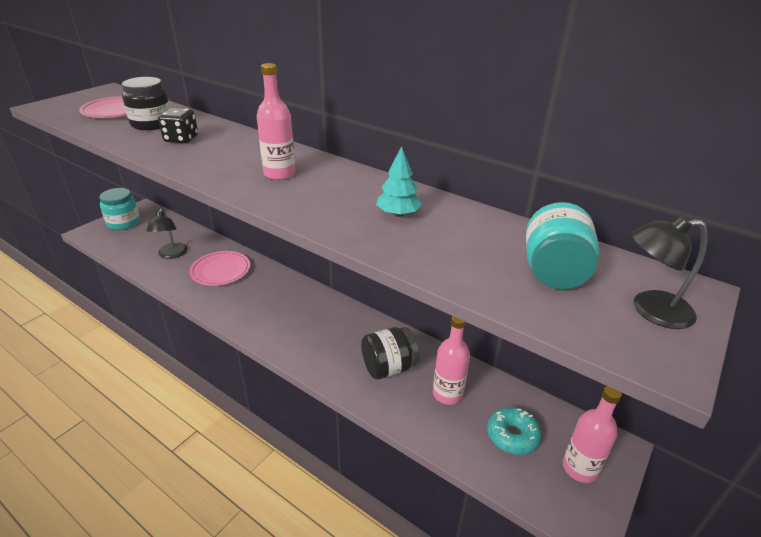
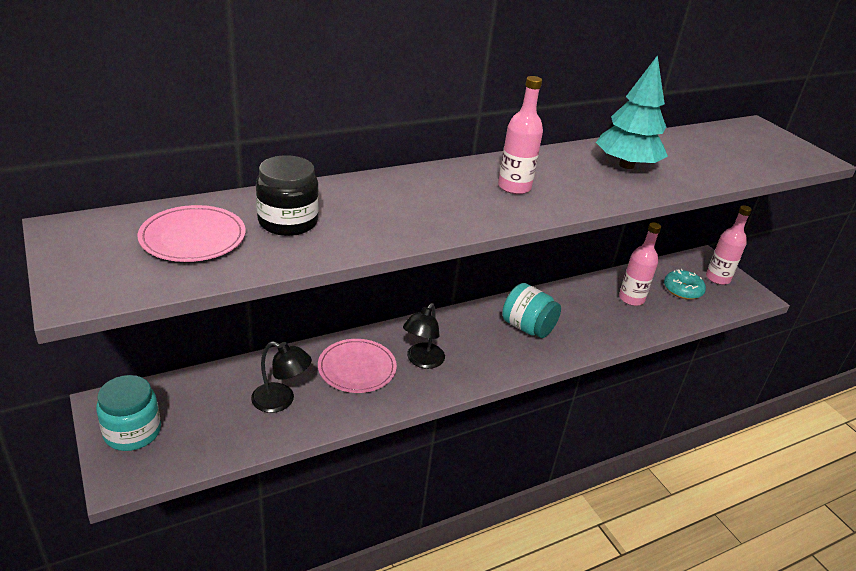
camera: 65 degrees left, 0 degrees up
(181, 139) = (367, 214): black dice -> none
(388, 367) = (588, 314): black jar -> none
(398, 214) = (626, 165): turquoise tree -> turquoise tree, size x1.79
(554, 272) = (728, 149): turquoise jar -> turquoise jar (527, 327)
(650, 310) = (774, 142): black lamp -> black lamp (422, 361)

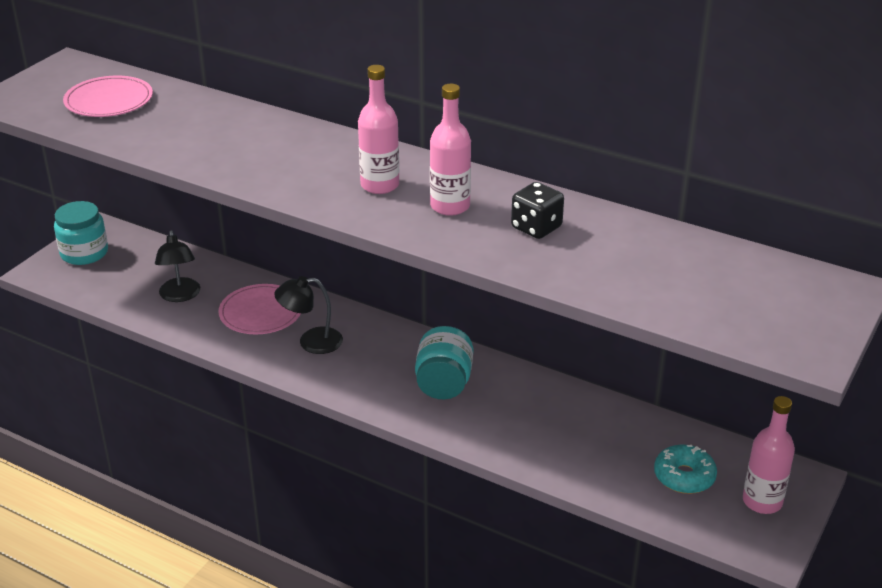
camera: 60 degrees right, 0 degrees up
(288, 222) = (174, 120): black jar -> none
(626, 165) = (536, 228): turquoise tree -> black dice
(631, 299) = (602, 440): pink bottle -> pink bottle (450, 206)

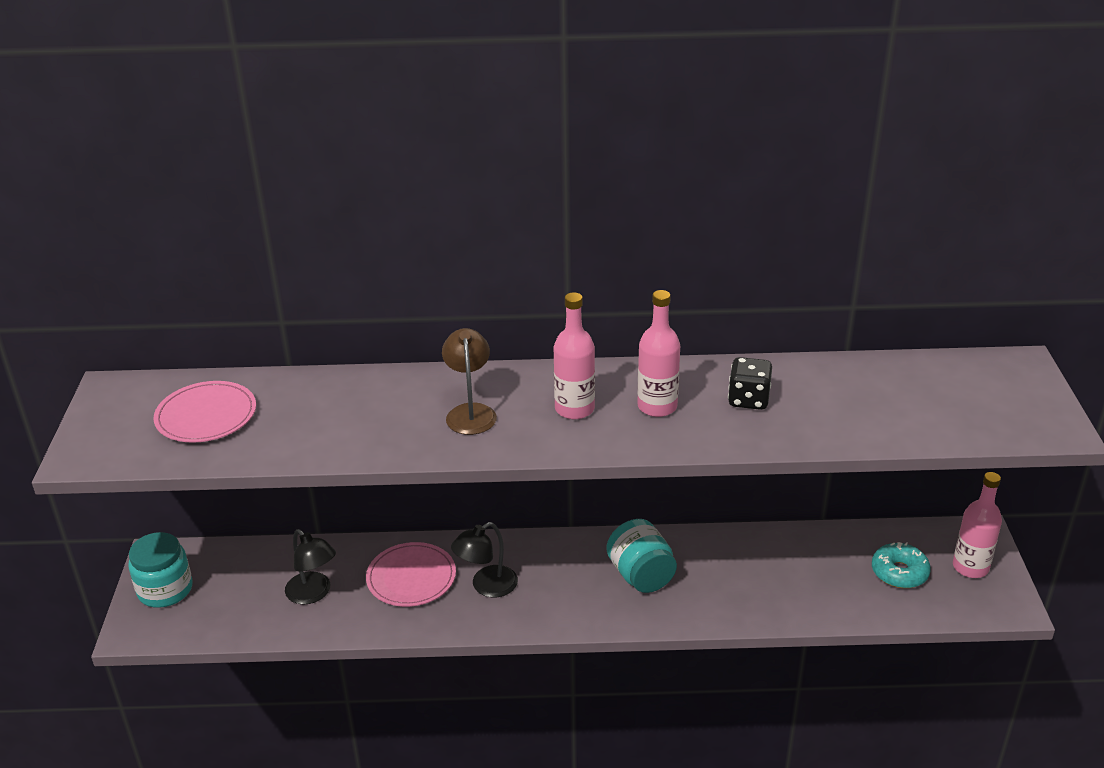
camera: 30 degrees left, 0 degrees up
(296, 160) = (470, 412): none -> brown lamp

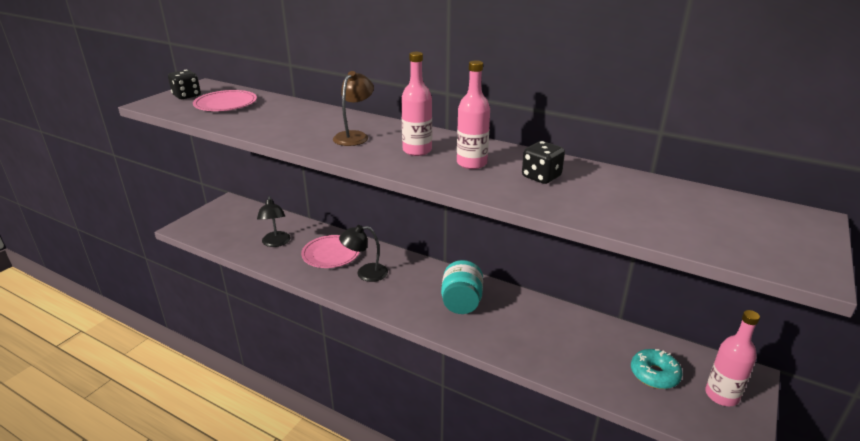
camera: 30 degrees right, 5 degrees down
(118, 421) = (187, 96): none -> black dice
(165, 590) = (215, 216): turquoise jar -> none

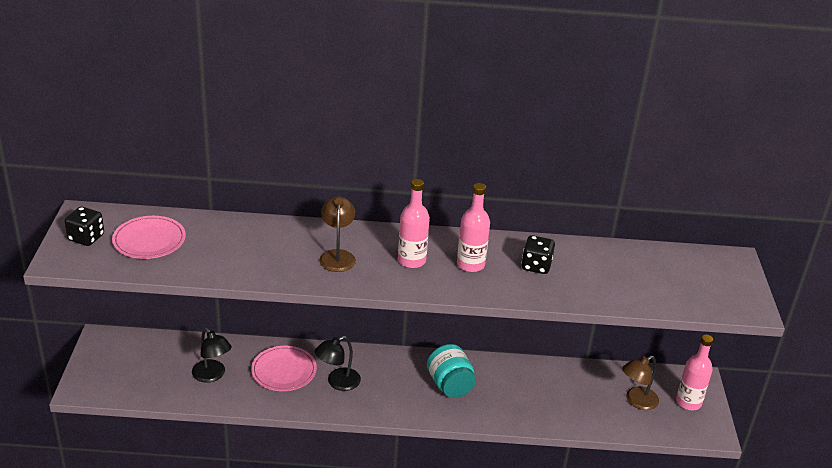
camera: 30 degrees left, 5 degrees up
(654, 374) = (636, 401): turquoise donut -> brown lamp

